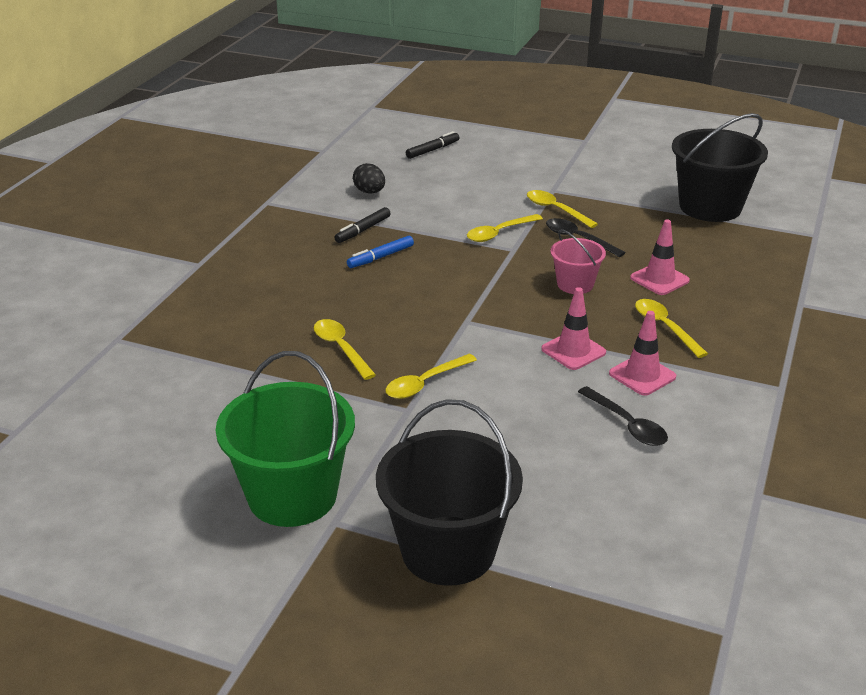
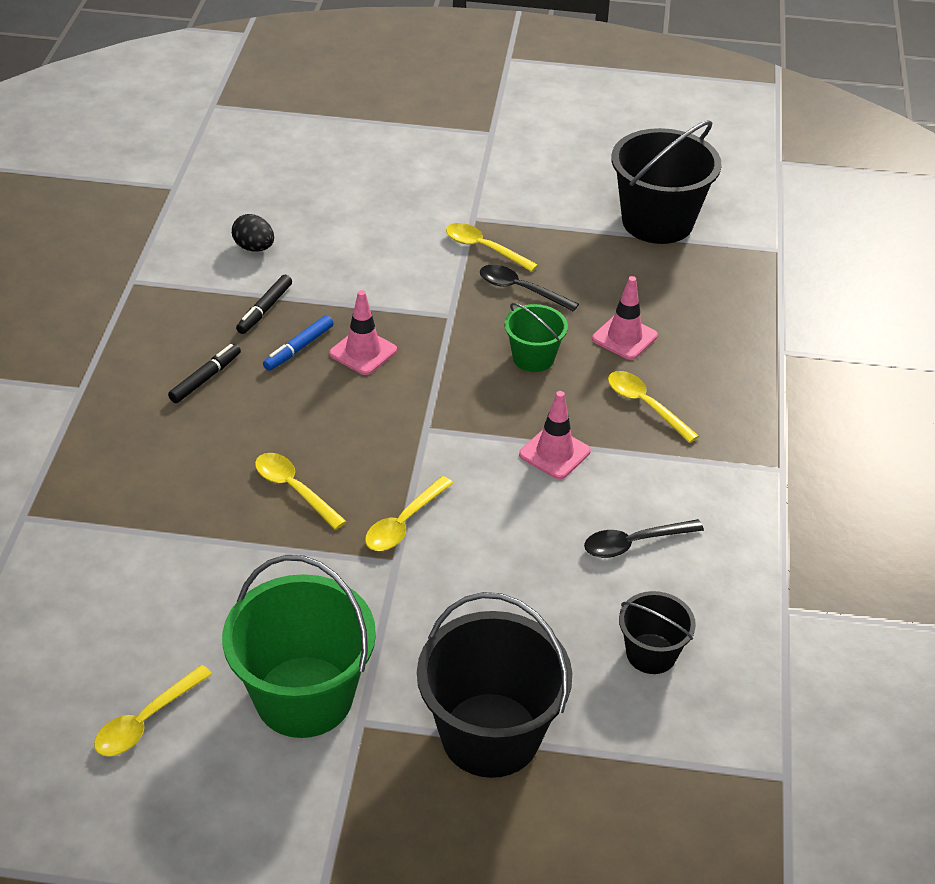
camera: 15 degrees left, 10 degrees up
(432, 150) = (311, 170): black marker -> black marker (205, 378)
(499, 233) = (427, 293): yellow spoon -> yellow spoon (146, 720)
(575, 284) = (533, 358): pink bucket -> green bucket
(619, 510) = (651, 653): none -> black bucket
(627, 424) = (634, 543): black spoon -> black spoon turned 120 degrees clockwise
(642, 375) = (635, 475): pink traffic cone -> pink traffic cone (363, 352)

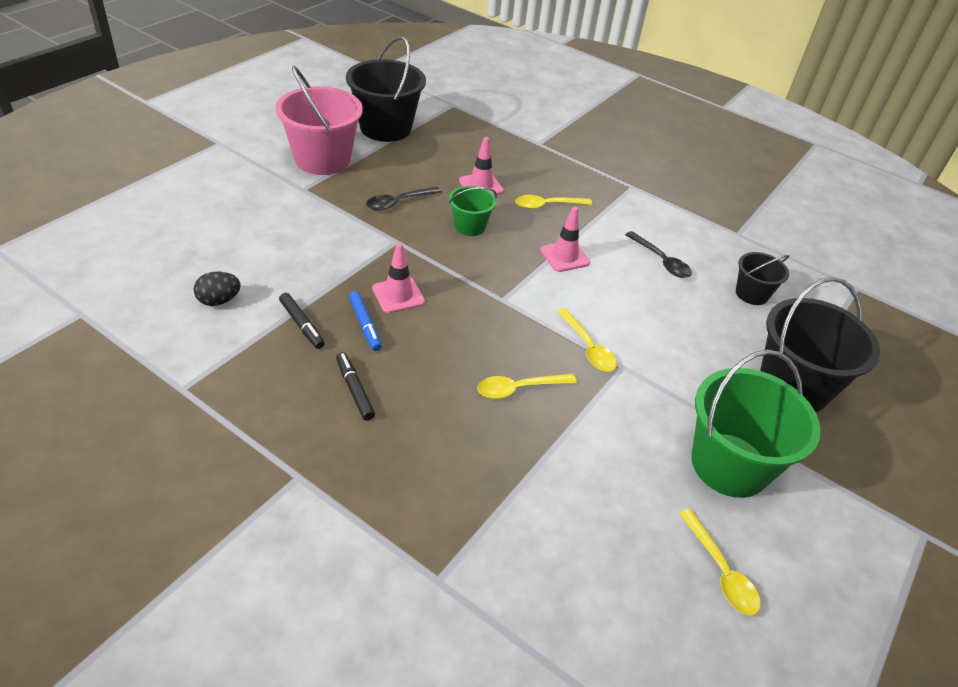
camera: 65 degrees left, 0 degrees up
(484, 248) = (341, 198): yellow spoon -> none
(540, 207) = (322, 159): none -> pink bucket
(634, 543) = (661, 261): black spoon -> black spoon turned 45 degrees counterclockwise

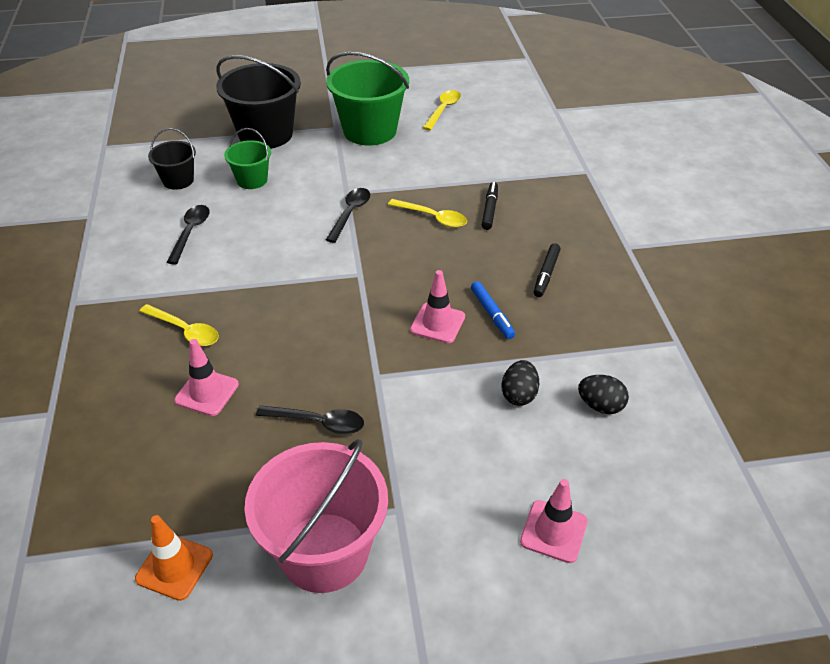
camera: 130 degrees left, 0 degrees up
(287, 278) = (519, 395): none -> black egg
(302, 325) = (543, 342): black marker -> black marker (490, 210)
(365, 325) = (492, 314): blue marker -> blue marker turned 135 degrees clockwise
(385, 128) = (174, 567): black bucket -> orange traffic cone
(469, 226) = (289, 352): green bucket -> green bucket (252, 180)
(564, 256) = (256, 278): pink traffic cone -> pink traffic cone (553, 531)
(588, 347) = (350, 214): yellow spoon -> black spoon

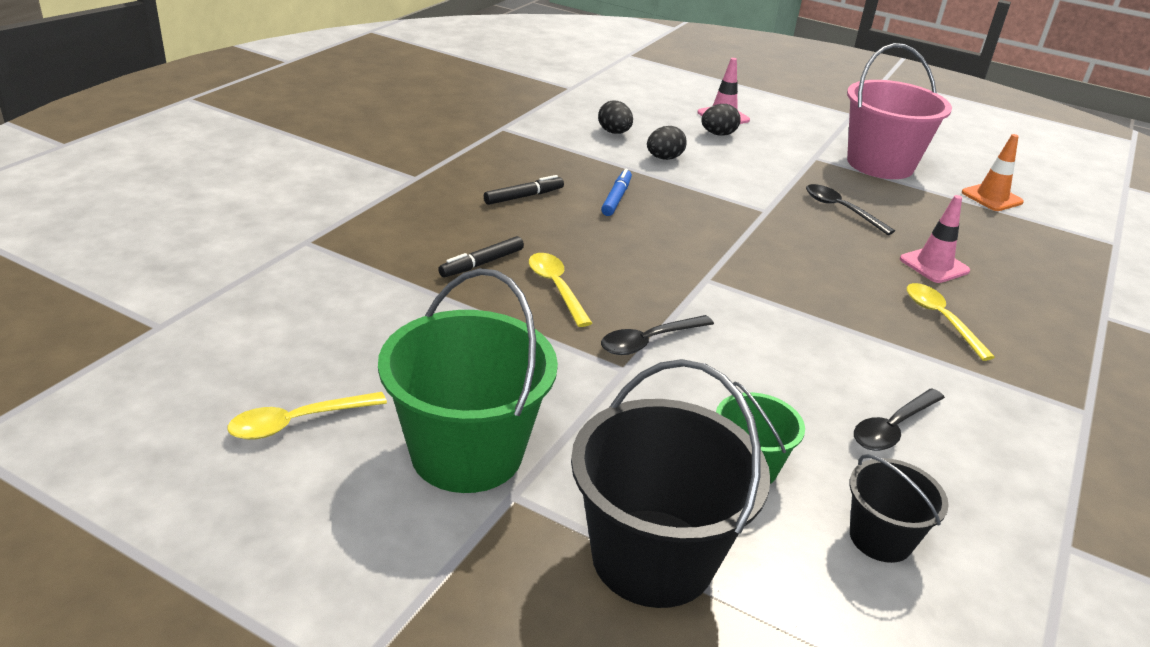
camera: 145 degrees left, 10 degrees down
(437, 323) = (673, 214): pink traffic cone -> none
(521, 482) = (718, 134): none -> black egg

